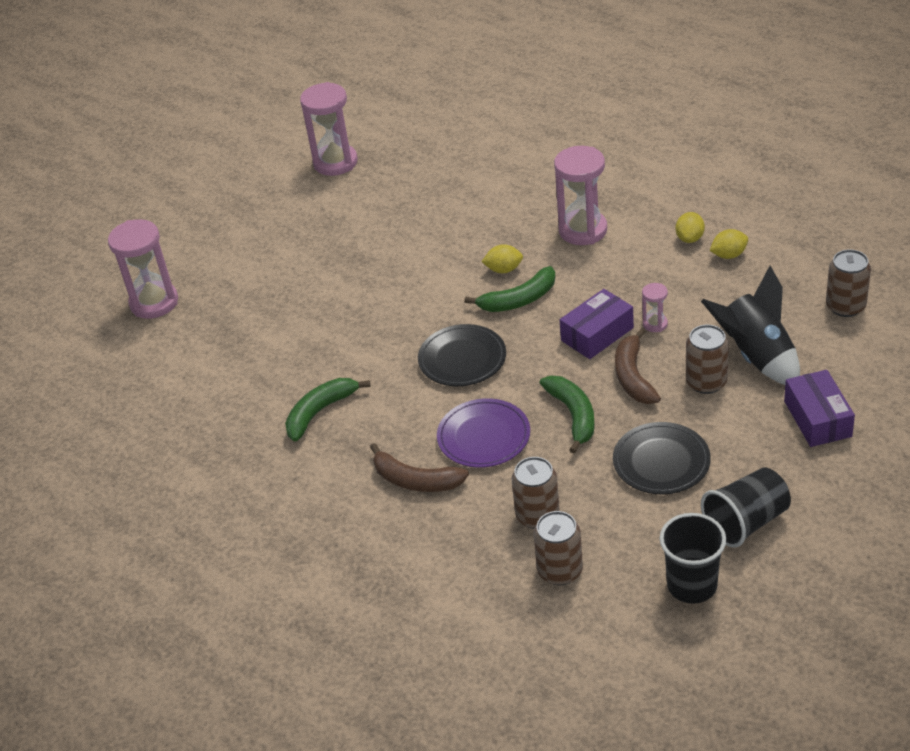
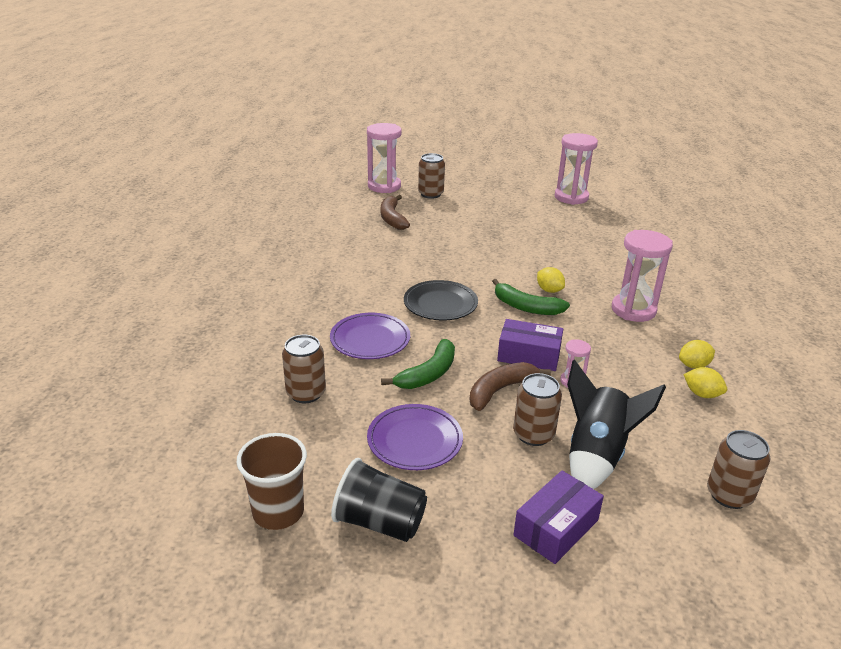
camera: 50 degrees right, 10 degrees down
(320, 412) = (340, 267): green banana -> none
(415, 480) = (303, 325): brown banana -> brown banana (392, 218)
(560, 571) = (252, 425): brown can -> brown can (430, 194)
(661, 462) = (415, 440): black plate -> purple plate
(692, 585) = (278, 512): black cup -> brown cup

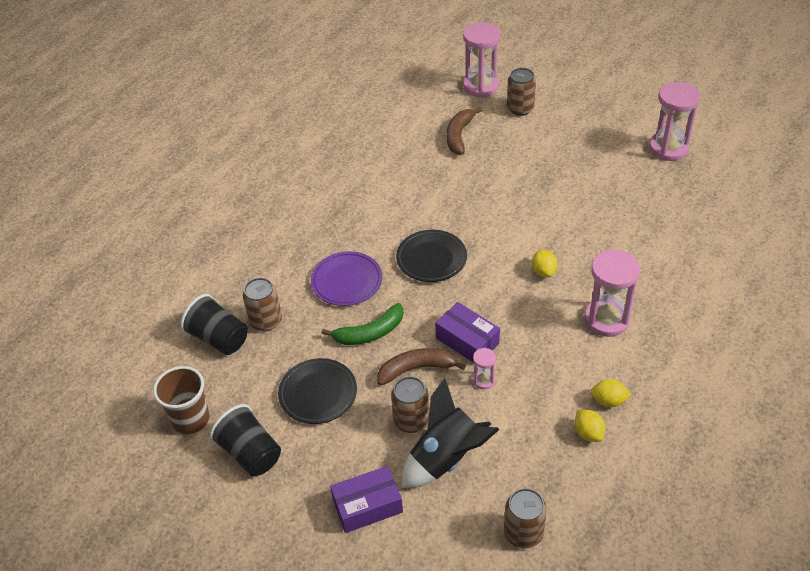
camera: 30 degrees right, 15 degrees up
(260, 423) = (219, 338): none -> black cup
(415, 440) = (318, 393): purple plate -> black plate
(525, 307) = (505, 285): green banana -> none

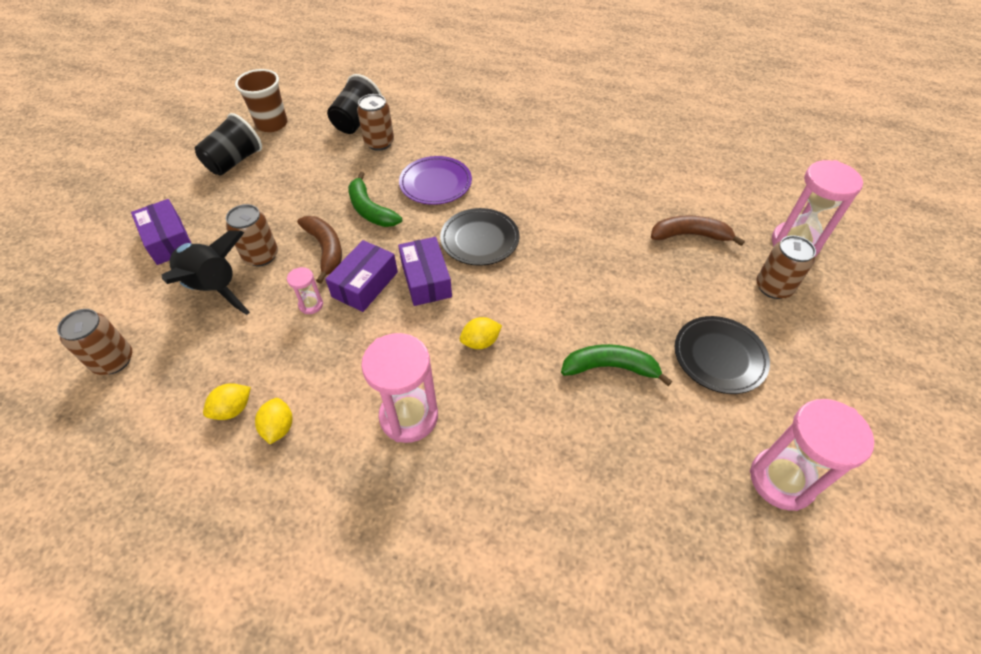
camera: 75 degrees right, 5 degrees up
(318, 393) = (296, 188): black plate -> black plate (719, 357)
(471, 299) = (426, 280): none -> purple box
(577, 204) = (610, 367): none -> green banana

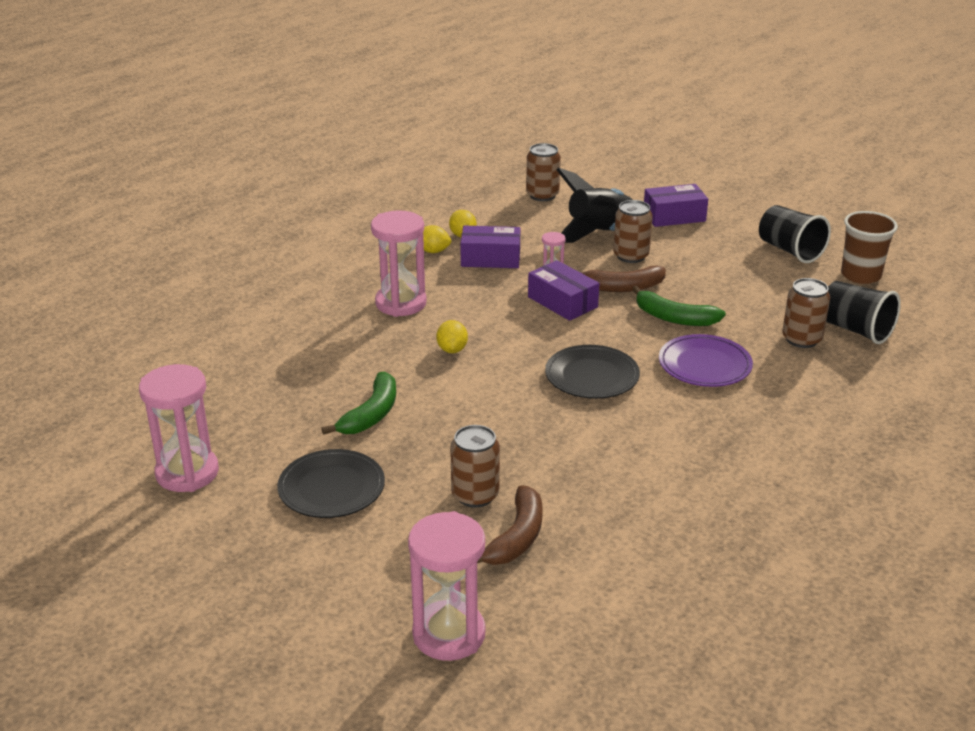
camera: 110 degrees right, 20 degrees down
(370, 210) = (674, 318): green banana -> green banana turned 135 degrees counterclockwise
(426, 280) = (549, 334): purple box -> purple box (490, 258)
(773, 287) = (391, 574): brown can -> brown can (475, 495)

